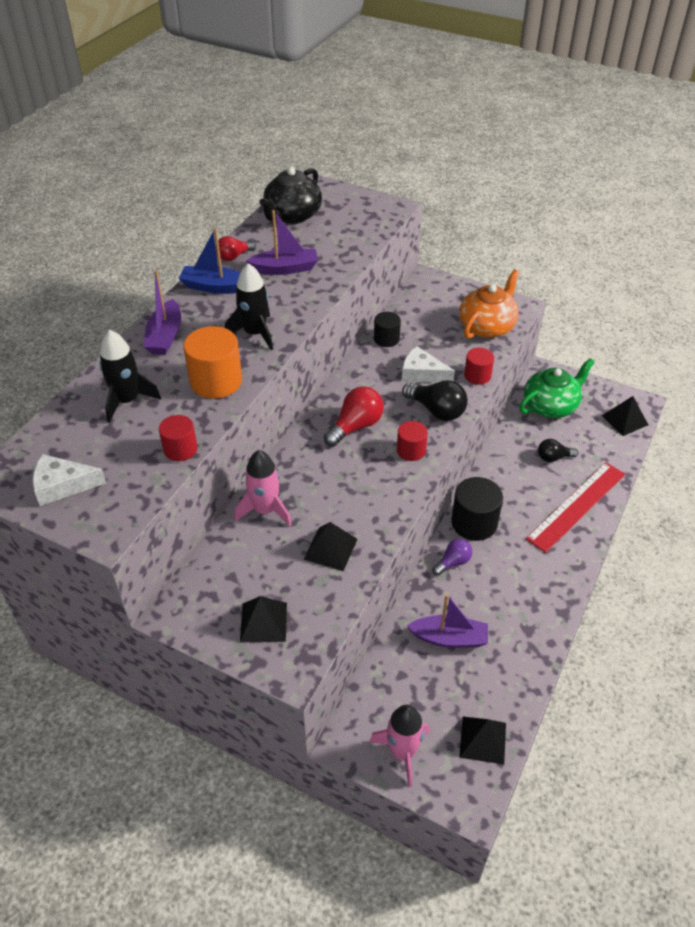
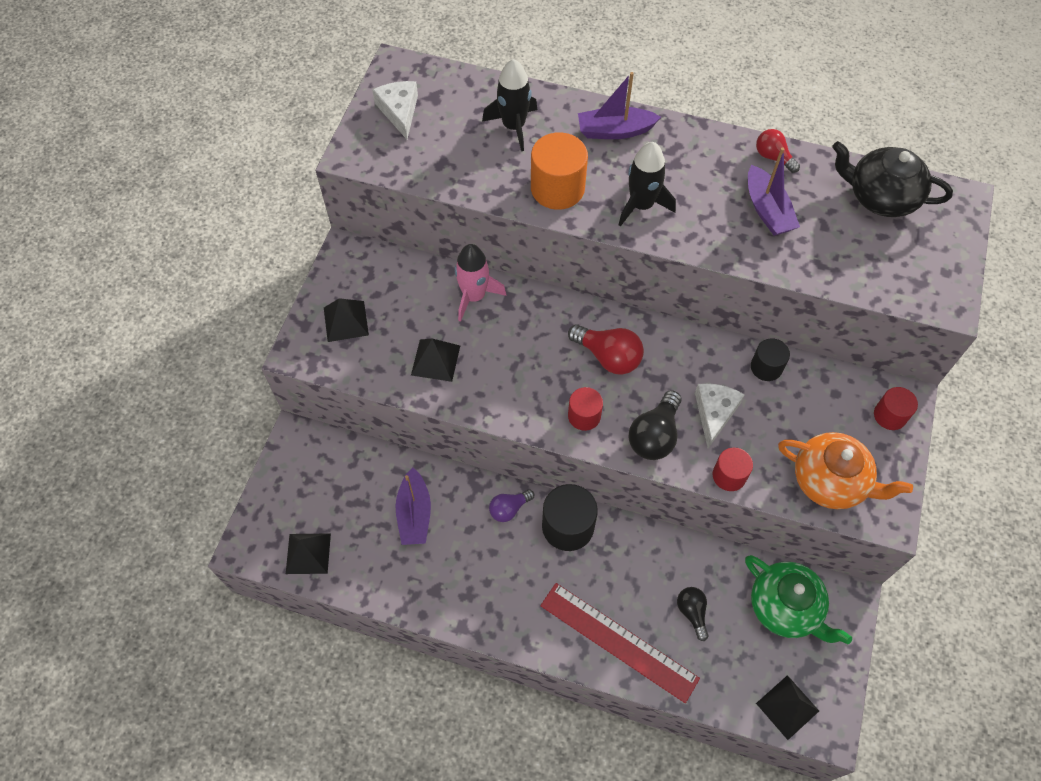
camera: 80 degrees right, 15 degrees up
(180, 449) = (457, 182): red cylinder -> red cylinder (890, 415)
(215, 287) = (710, 153): blue boat -> none
(402, 752) = (290, 485): pink rocket -> none
(453, 562) = (509, 509): purple light bulb -> purple light bulb turned 105 degrees clockwise

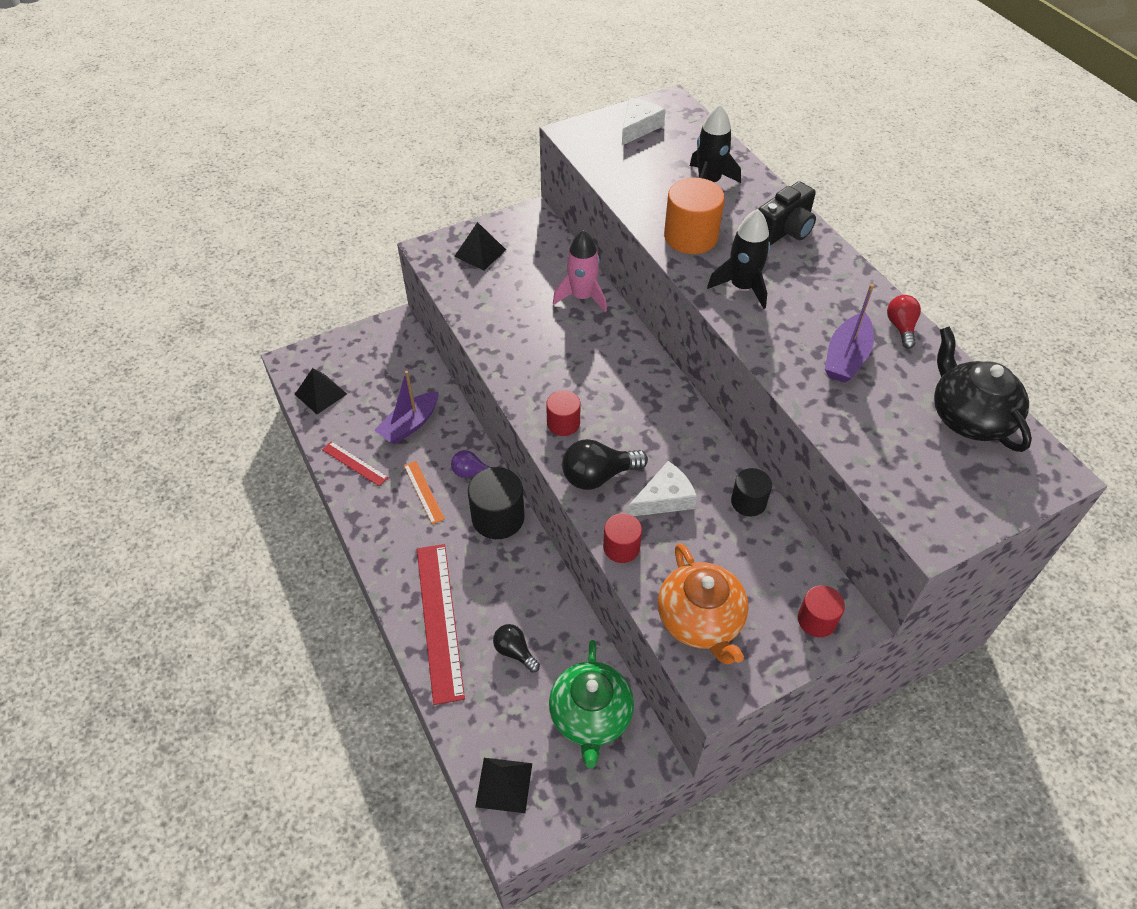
camera: 45 degrees right, 10 degrees down
(410, 585) = (354, 463): none -> red ruler
(435, 360) = (507, 315): black pyramid -> none
(491, 557) = (424, 492): none -> orange ruler
(608, 357) = (630, 401): red light bulb -> none
(615, 131) = (784, 230): purple boat -> black camera
(692, 612) = (515, 652): black light bulb -> black light bulb turned 75 degrees counterclockwise

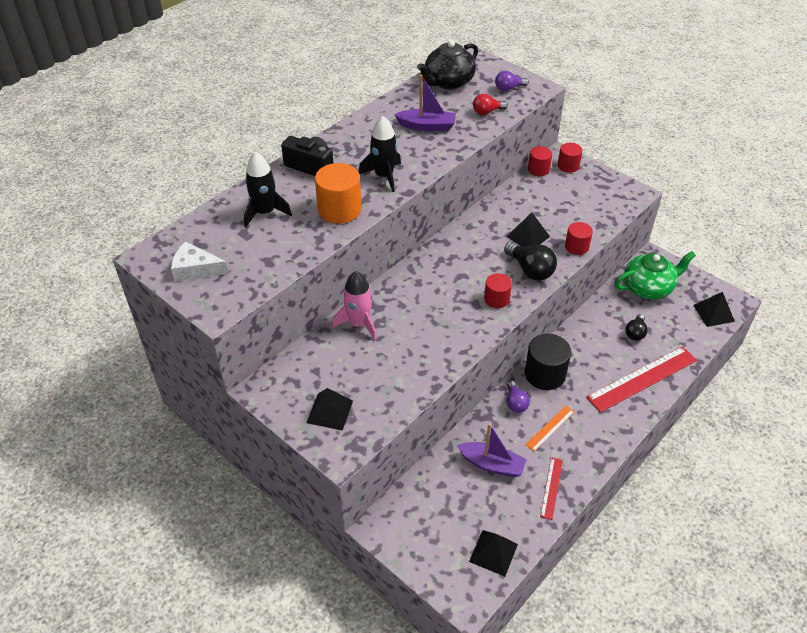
camera: 110 degrees left, 5 degrees down
(664, 498) = (528, 236): white cheese -> black pyramid
(700, 620) = (600, 206): orange teapot -> none
(748, 502) = (507, 201): black cylinder -> none
(816, 573) = (538, 169): none -> red cylinder
(901, 327) = (387, 109): red light bulb -> red light bulb (487, 112)
(936, 490) = (508, 88): none -> purple light bulb

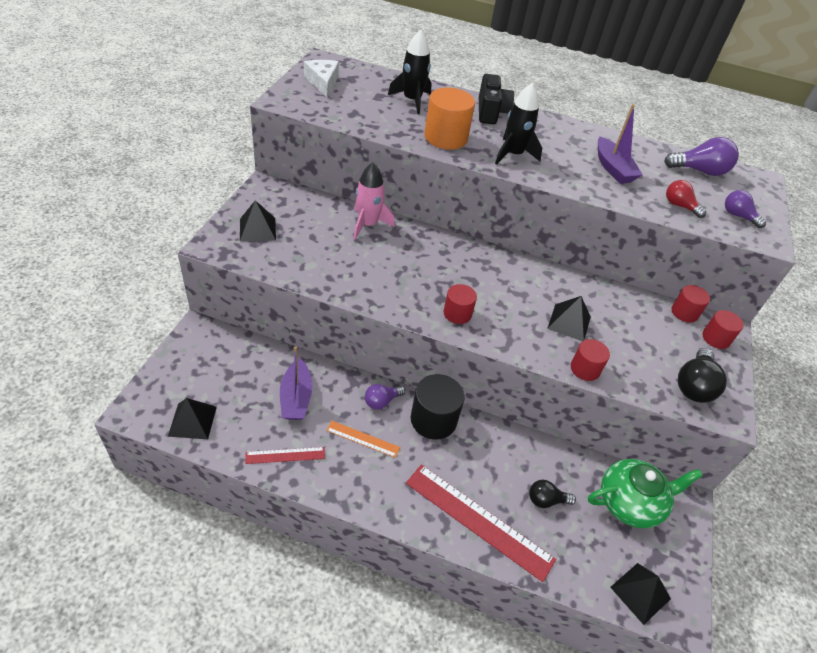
camera: 60 degrees right, 0 degrees up
(448, 82) = (699, 171): black teapot -> purple light bulb
(530, 270) = (518, 333): black light bulb -> black light bulb (694, 386)
(648, 288) = (630, 502): green teapot -> green teapot turned 60 degrees counterclockwise

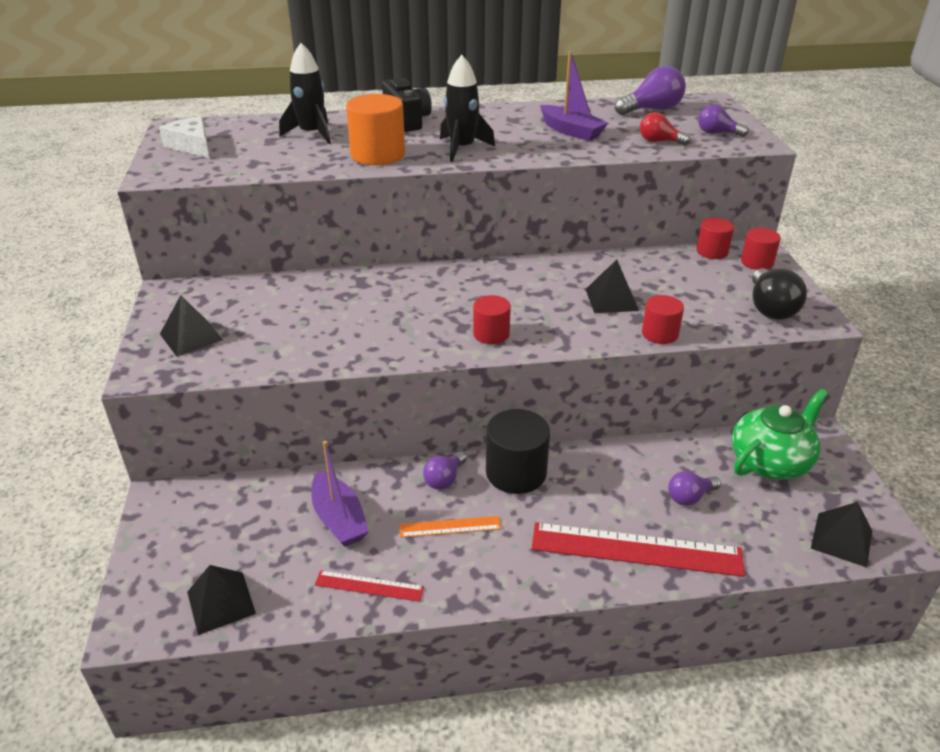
camera: 20 degrees left, 10 degrees down
(285, 455) = (369, 586): red ruler -> red ruler turned 45 degrees clockwise
(368, 224) = (324, 287): pink rocket -> none
(546, 500) = (689, 497): black light bulb -> purple light bulb

